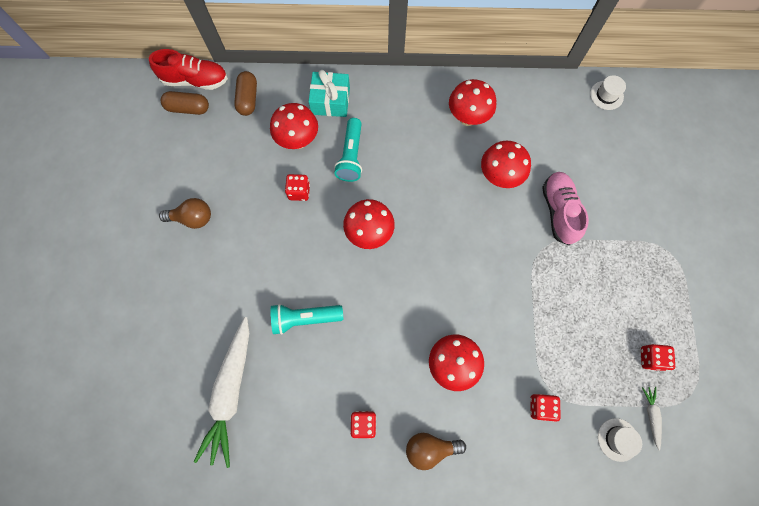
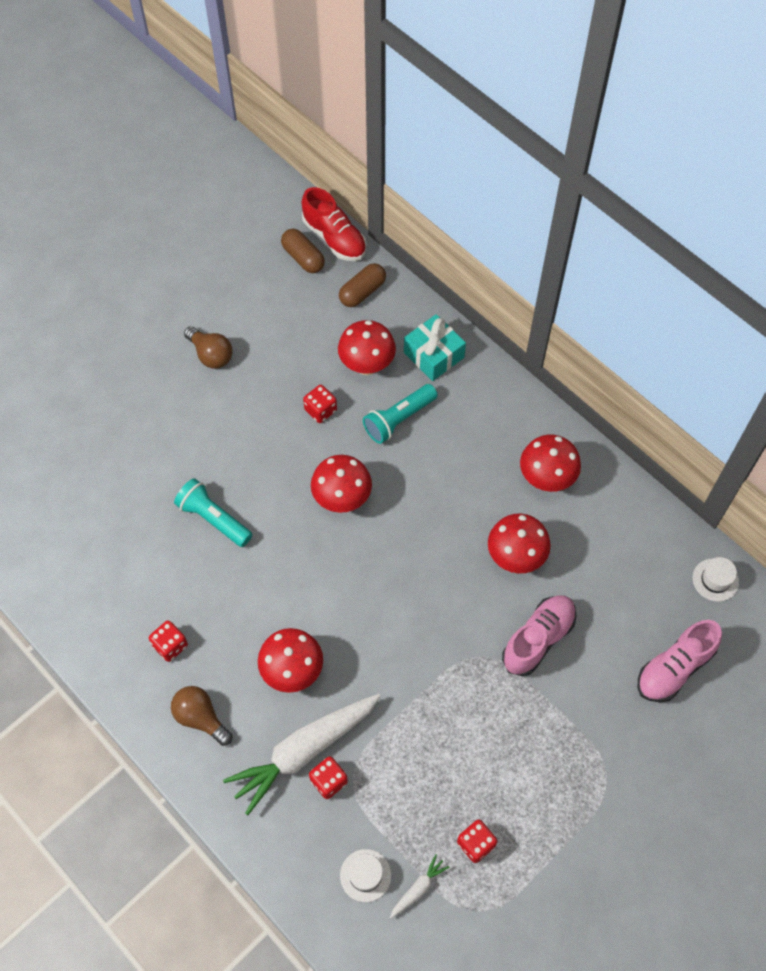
camera: 45 degrees right, 10 degrees down
(231, 392) = (97, 521): white carrot -> white carrot (304, 751)
(638, 161) = (674, 668): none -> pink shoe

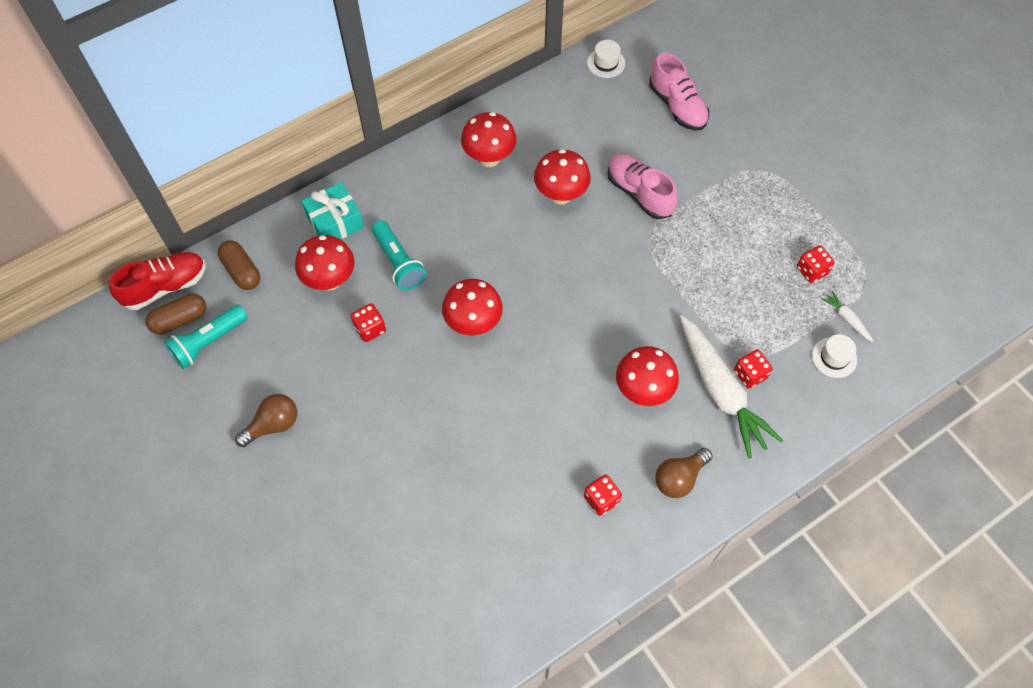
camera: 80 degrees left, 0 degrees up
(213, 519) = (470, 443): turquoise flashlight -> turquoise flashlight (208, 342)

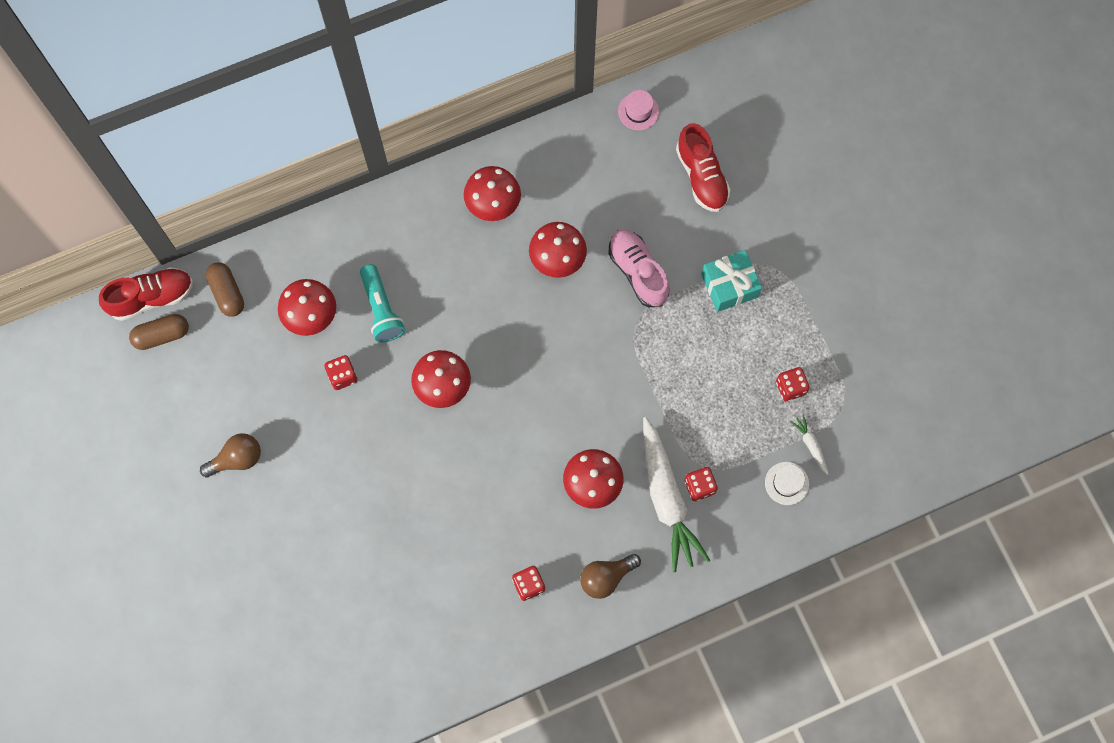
camera: 10 degrees right, 10 degrees up
(208, 342) = (186, 364): turquoise flashlight -> none
(335, 222) = (326, 254): turquoise gift -> turquoise gift (729, 285)
(606, 63) = (638, 111): white hat -> pink hat
(677, 106) = (701, 176): pink shoe -> red shoe

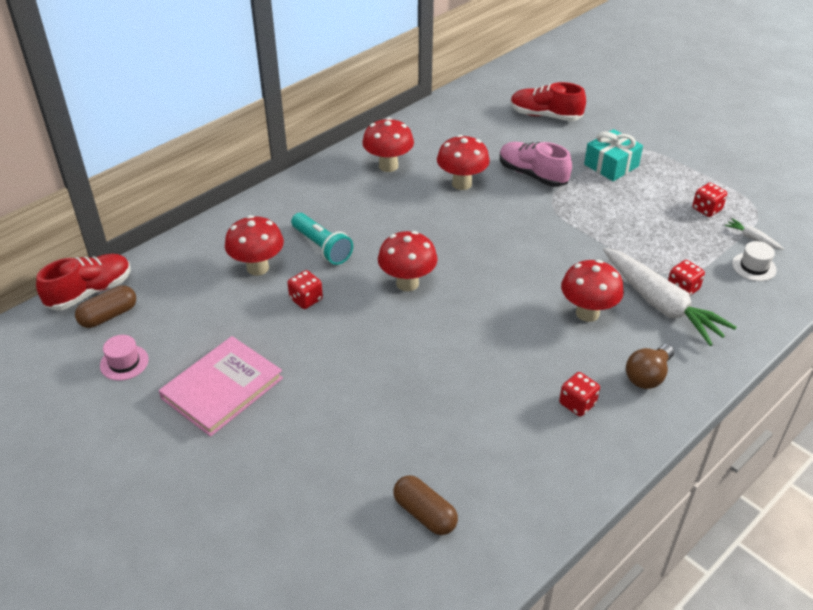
camera: 20 degrees left, 30 degrees down
(227, 293) = (167, 271): brown capsule -> brown capsule (424, 514)
(237, 459) = (222, 388): brown light bulb -> pink book
(638, 111) = (473, 95): pink hat -> pink hat (124, 362)
(701, 176) = (545, 116): red shoe -> red shoe turned 150 degrees clockwise

